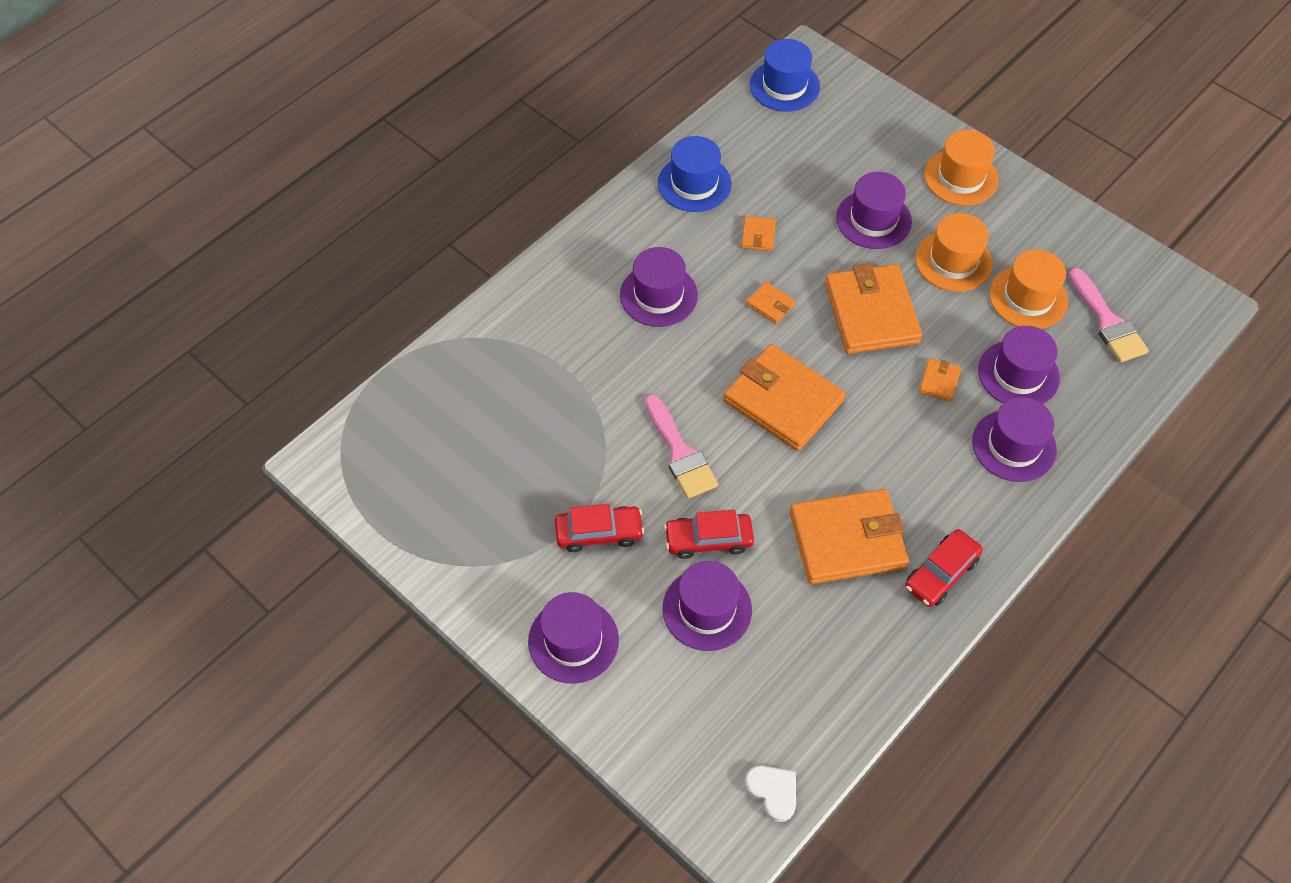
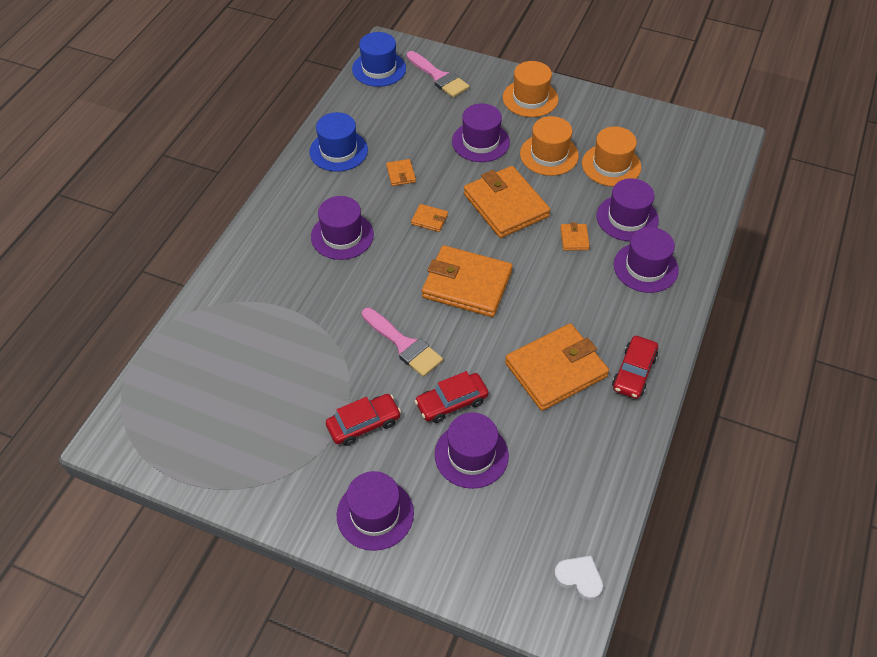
camera: 20 degrees left, 5 degrees down
(1107, 322) = (672, 166): pink brush -> pink brush (439, 77)

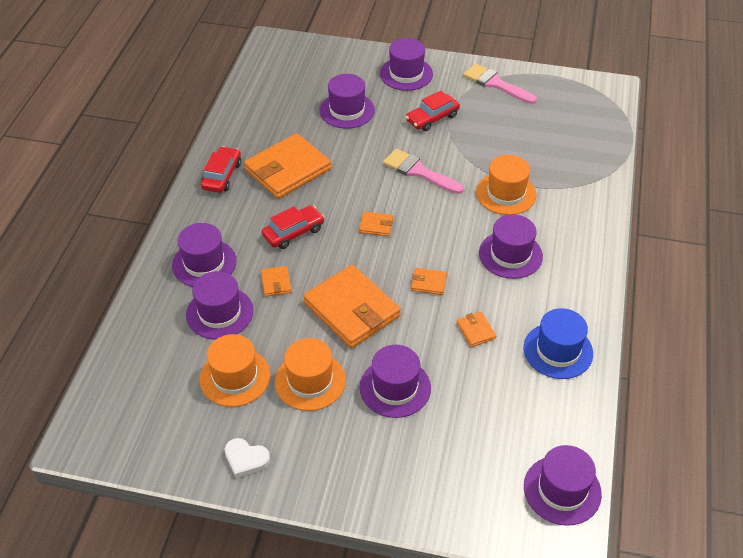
camera: 170 degrees right, 5 degrees down
(379, 69) = (562, 490): blue hat -> purple hat
(439, 77) = (474, 487): pink brush -> pink brush (495, 84)
(451, 402) = (369, 138): red car -> red car (293, 232)
(467, 284) = (376, 225): orange wallet -> orange wallet, size x0.43
(530, 98) = (342, 467): orange hat -> orange hat (506, 193)
(579, 578) = (265, 61): white heart -> white heart (246, 459)

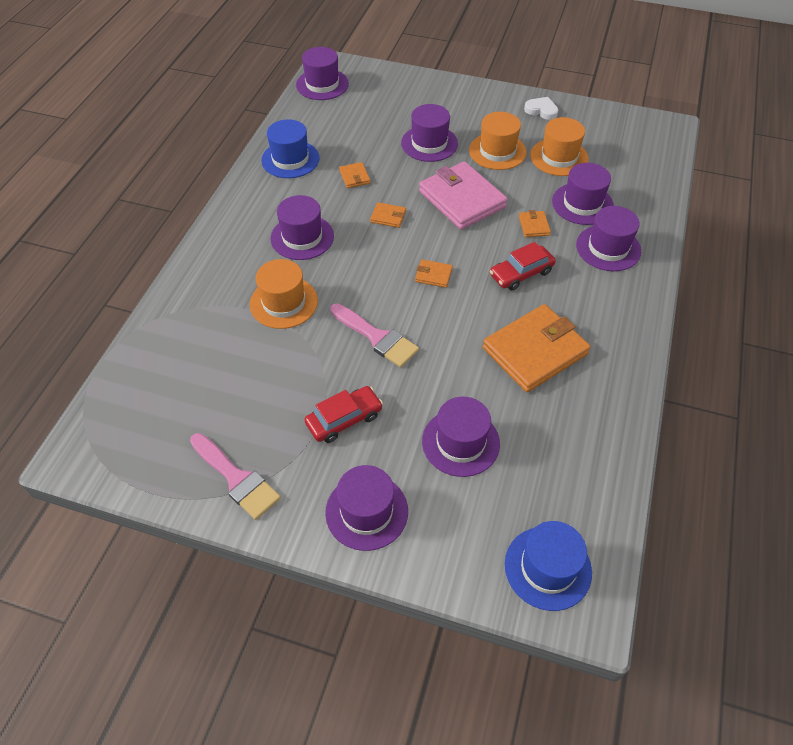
camera: 175 degrees left, 5 degrees up
(222, 176) = (614, 348): red car -> none
(293, 57) = (548, 568): none -> blue hat
(351, 309) = (462, 199): orange wallet -> pink wallet

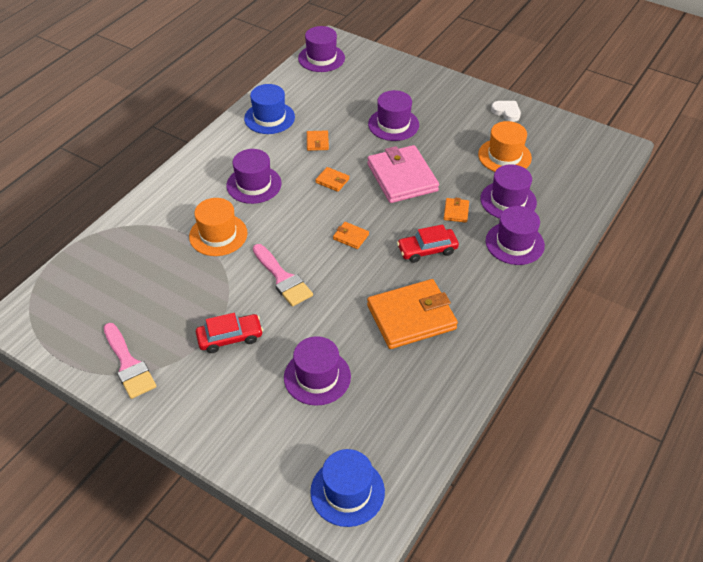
camera: 15 degrees right, 5 degrees down
(366, 511) = (219, 413): purple hat -> none
(497, 151) = (451, 141): orange hat -> none

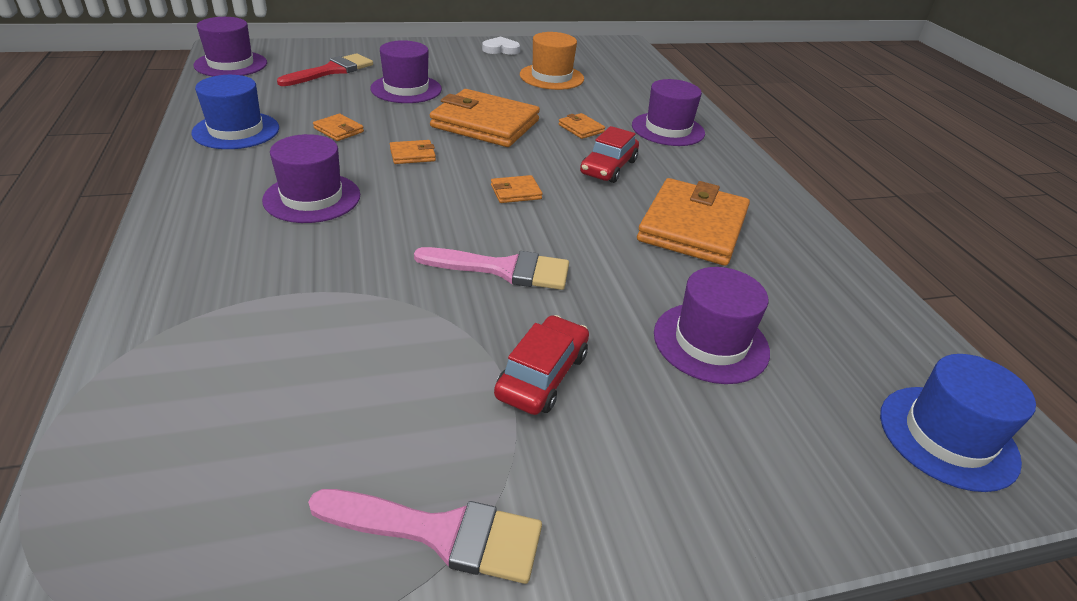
camera: 50 degrees left, 10 degrees down
(218, 235) = (339, 271): orange hat -> none
(369, 88) = (332, 71): none -> red brush
(402, 177) = (485, 124): pink wallet -> orange wallet
(508, 201) = (609, 104): purple hat -> none

